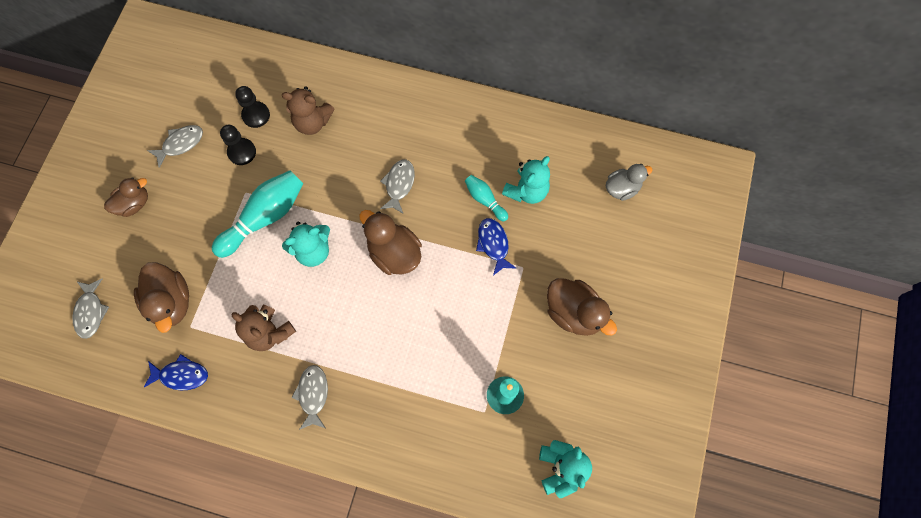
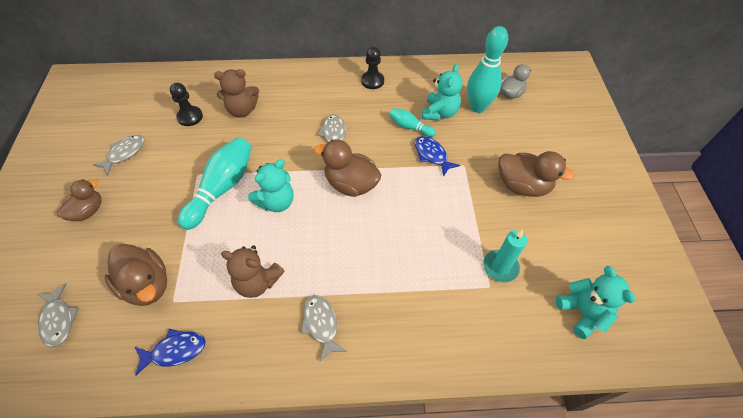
camera: 20 degrees left, 15 degrees down
(242, 152) = (185, 145): black pawn -> black pawn (372, 81)
(573, 196) = (477, 107): none -> turquoise bowling pin

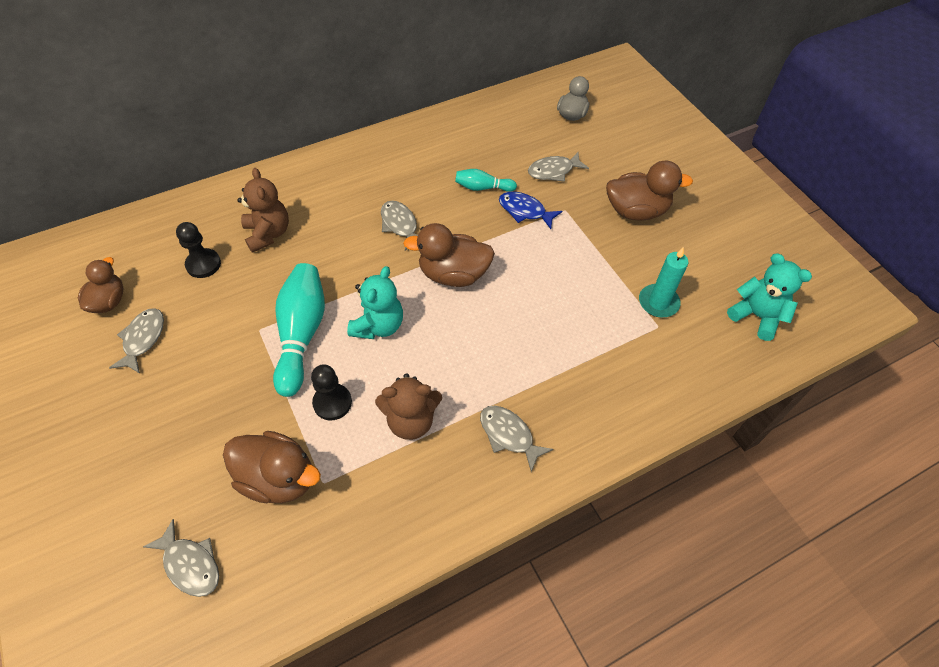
camera: 25 degrees left, 0 degrees up
(88, 211) = (140, 426): brown duck -> brown duck (109, 301)
(175, 351) = (361, 533): blue fish -> none
(242, 110) = (268, 234): brown teddy bear -> brown teddy bear turned 75 degrees counterclockwise
(372, 81) = (409, 148): black pawn -> black pawn (332, 403)
(439, 113) = (507, 161): turquoise teddy bear -> none
(471, 132) = (553, 171): none -> grey fish
(477, 107) = (545, 141): turquoise bowling pin -> none

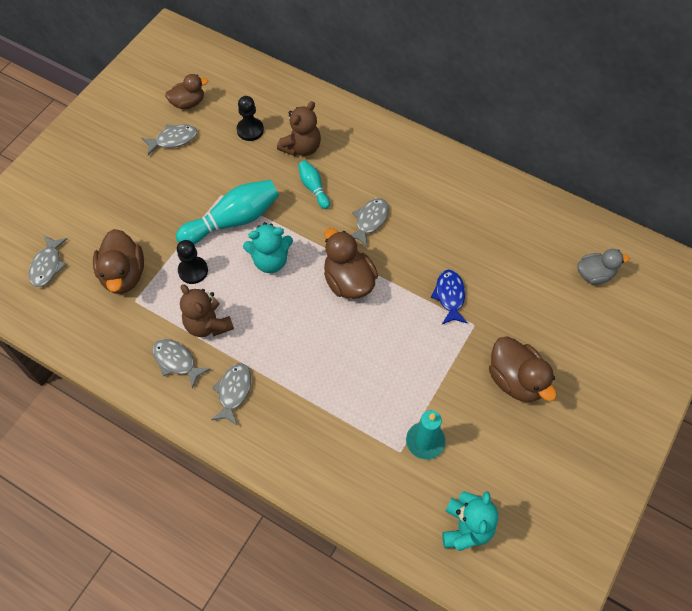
camera: 60 degrees right, 5 degrees up
(483, 187) = (451, 253): turquoise bowling pin -> turquoise bowling pin (313, 188)
(553, 171) = (512, 294): grey fish -> grey fish (176, 361)

